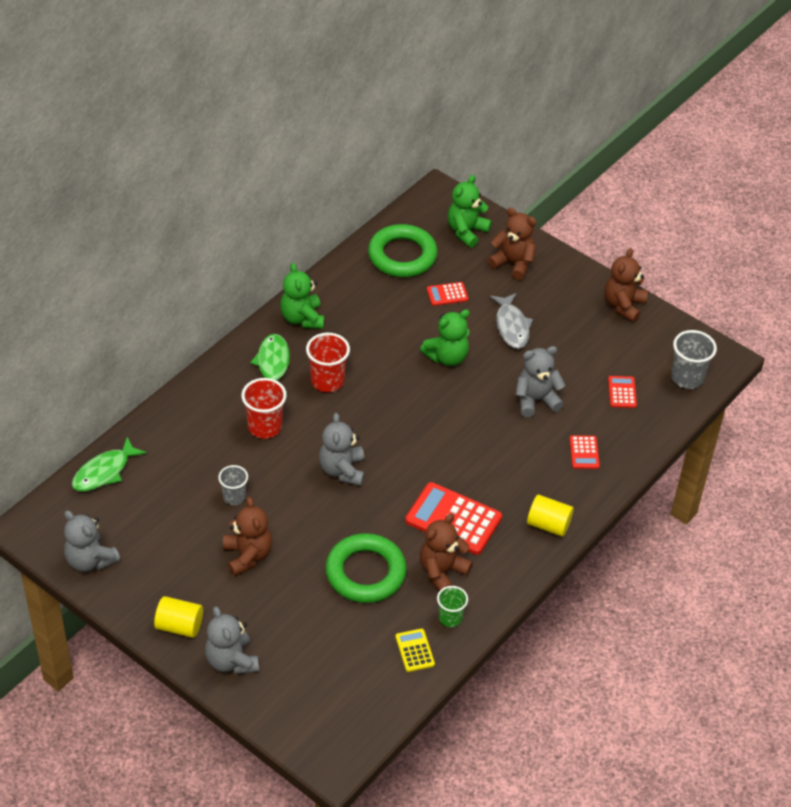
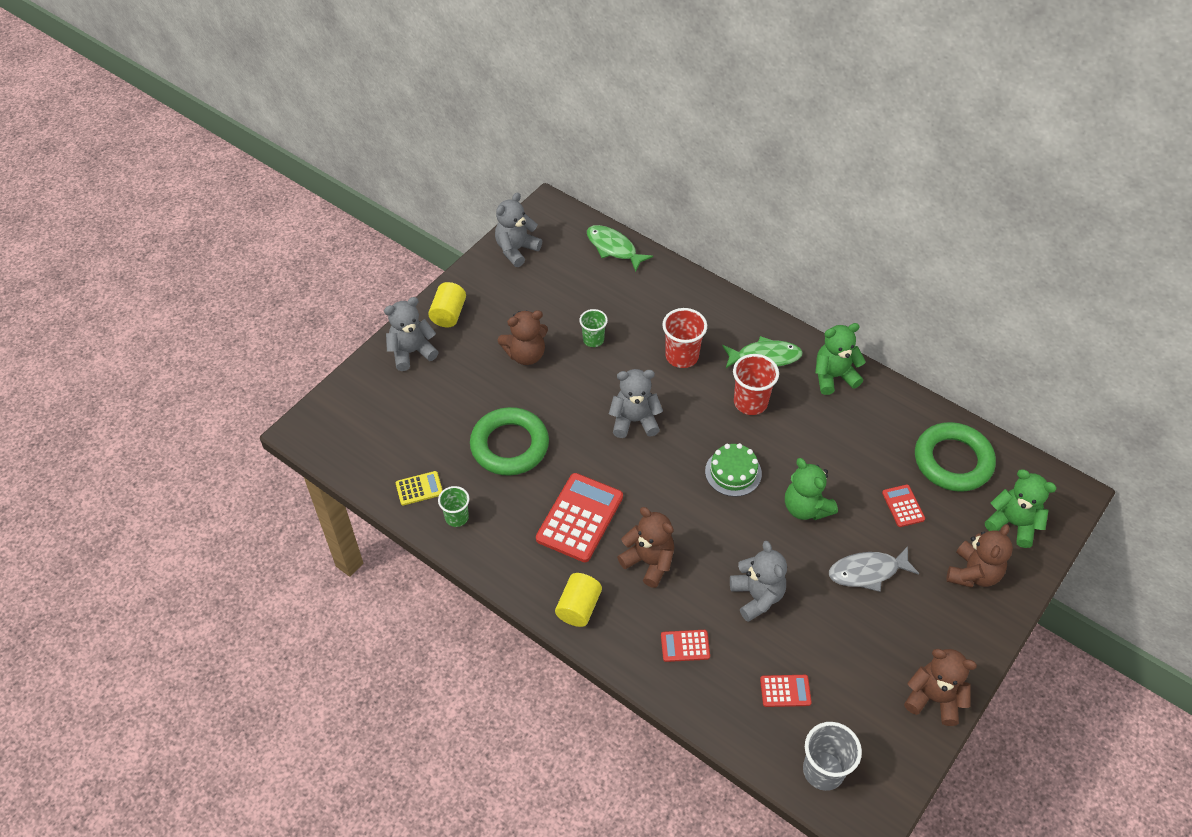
camera: 90 degrees right, 5 degrees up
(234, 497) = (593, 340): grey cup -> green cup
(407, 402) = (733, 472): none -> green cake
(442, 571) = (513, 509): brown teddy bear -> brown teddy bear (649, 562)

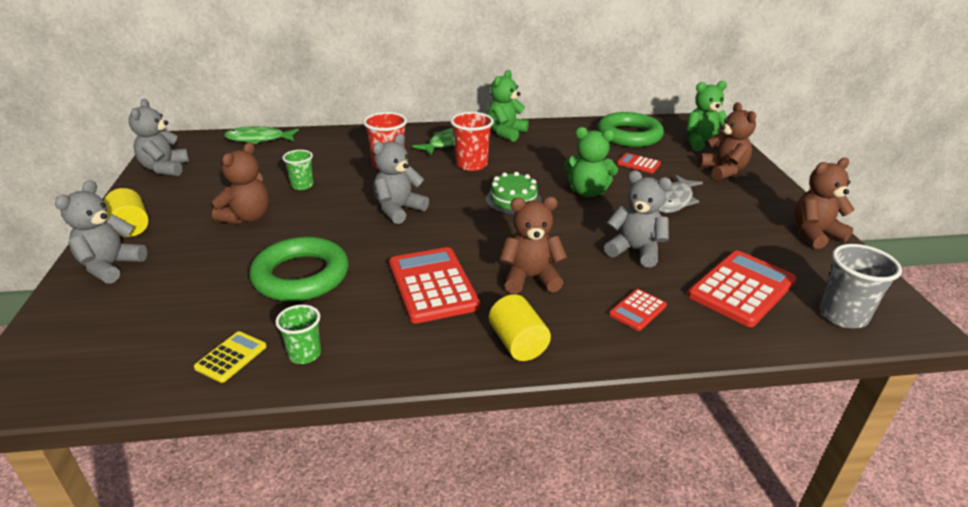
camera: 45 degrees left, 20 degrees down
(785, 691) = (741, 288): red calculator -> red calculator, size x2.00

